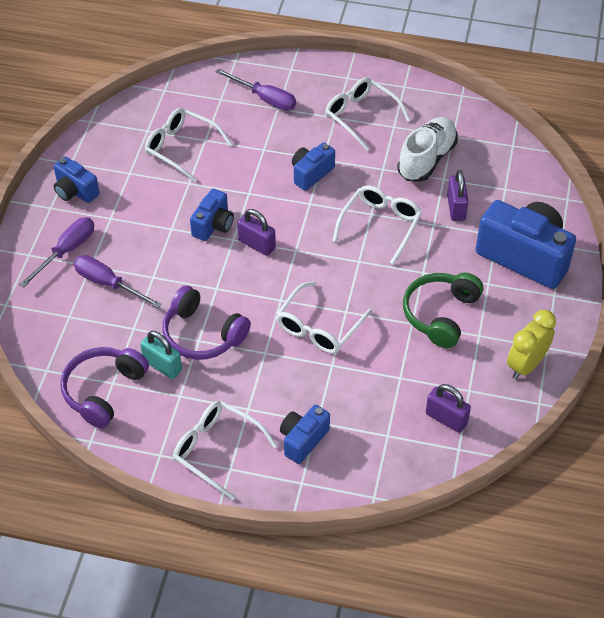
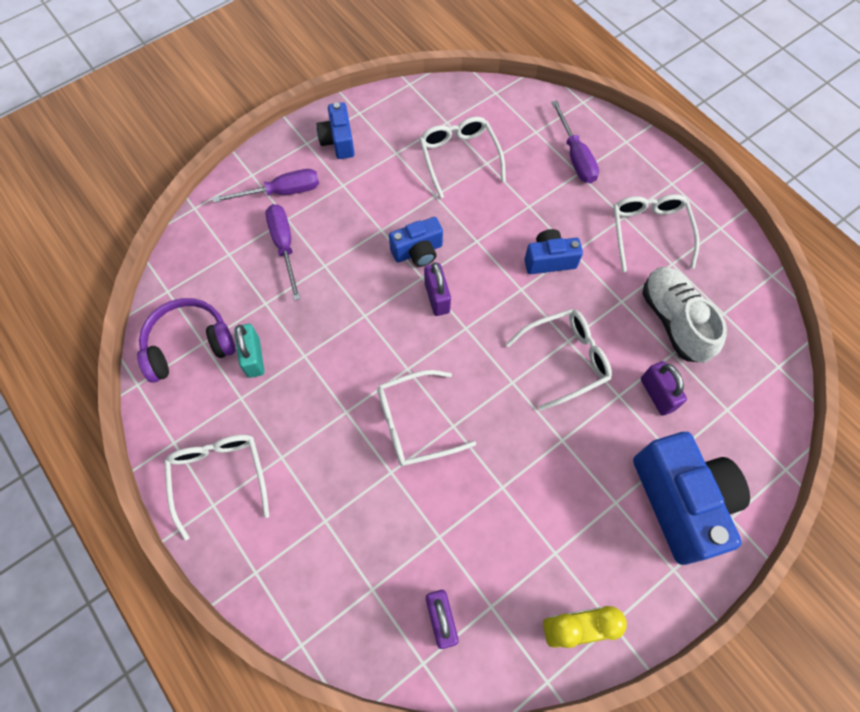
camera: 40 degrees right, 15 degrees up
(202, 335) = (311, 352): purple headphones -> none
(303, 440) = (296, 529): blue camera -> none
(426, 159) = (674, 321): white shoe -> white shoe turned 90 degrees counterclockwise
(440, 314) = (538, 499): green headphones -> none
(456, 208) = (657, 394): purple padlock -> purple padlock turned 60 degrees counterclockwise

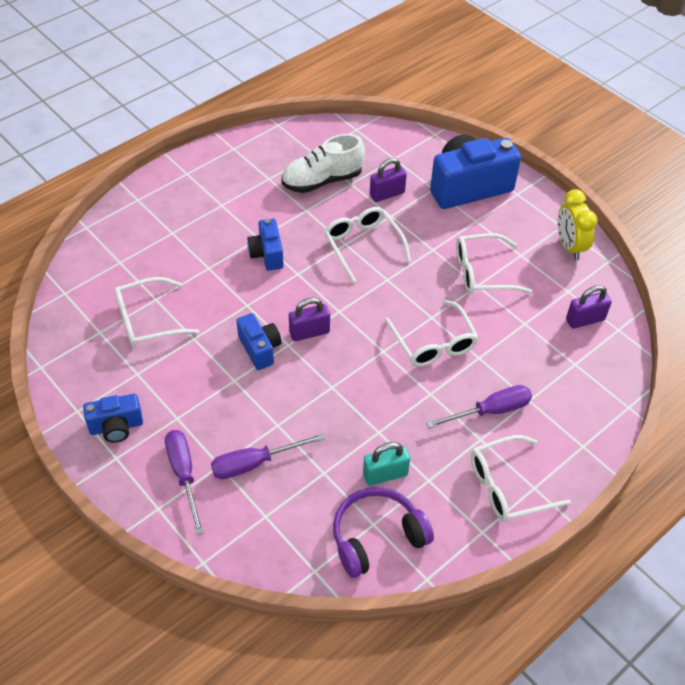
camera: 95 degrees left, 15 degrees down
(189, 344) = (377, 536): purple headphones -> purple headphones turned 90 degrees clockwise
(575, 156) = (152, 234): purple screwdriver -> purple screwdriver (490, 411)
(649, 232) = (238, 190): white glasses -> white glasses (483, 272)

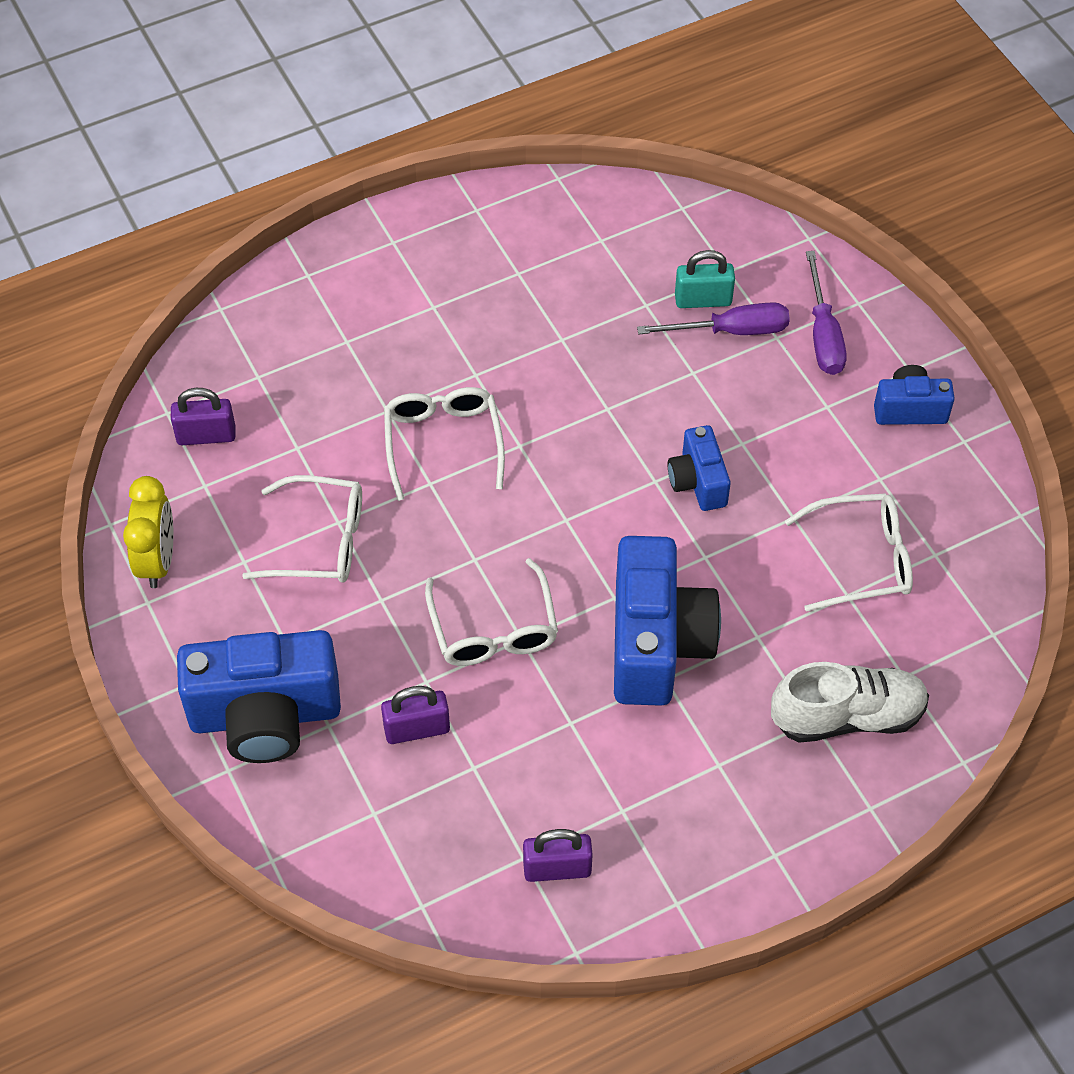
camera: 165 degrees left, 5 degrees up
(267, 254) = (656, 643): blue camera -> blue camera, size x1.89
(309, 332) = (619, 493): purple padlock -> purple padlock (557, 869)
(322, 181) = (524, 784): white shoe -> white shoe (847, 716)
(377, 536) = (601, 226): purple headphones -> none
(385, 474) = (570, 288): turquoise padlock -> turquoise padlock (703, 300)
(490, 411) = (404, 337): purple screwdriver -> none
(508, 486) = (423, 249): white glasses -> none

